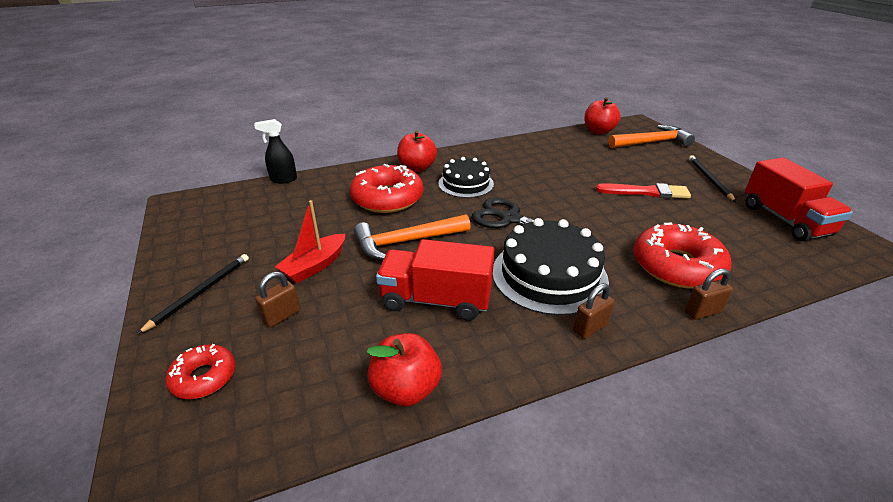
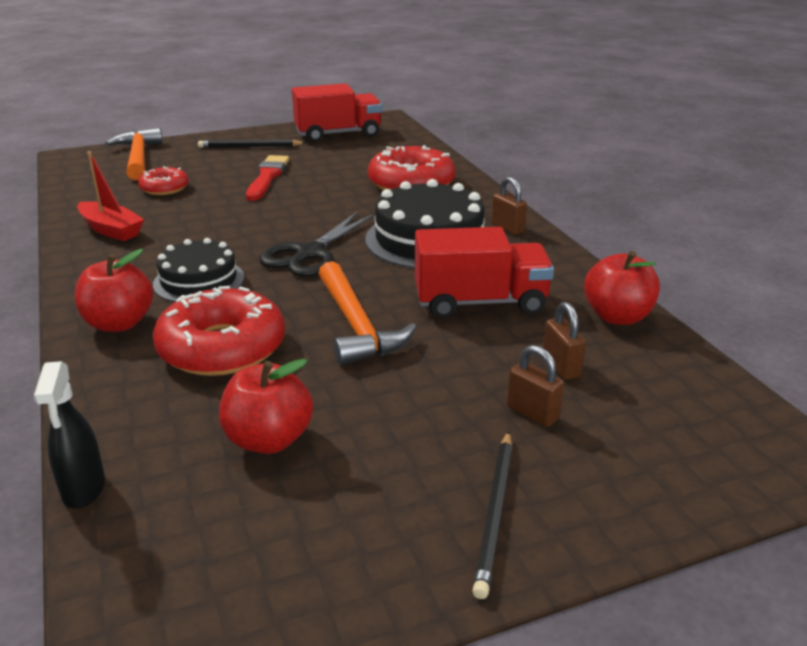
camera: 90 degrees left, 5 degrees down
(200, 292) = (495, 513): black pencil -> black pencil turned 105 degrees counterclockwise
(204, 377) = (660, 458): red donut -> red donut (164, 188)
(315, 266) = (415, 400): red boat -> red boat (111, 230)
(436, 300) = (480, 302): red truck -> red truck turned 105 degrees counterclockwise
(598, 131) = (78, 181): red apple -> red apple (268, 439)
(703, 312) = (476, 184): brown padlock -> brown padlock (561, 367)

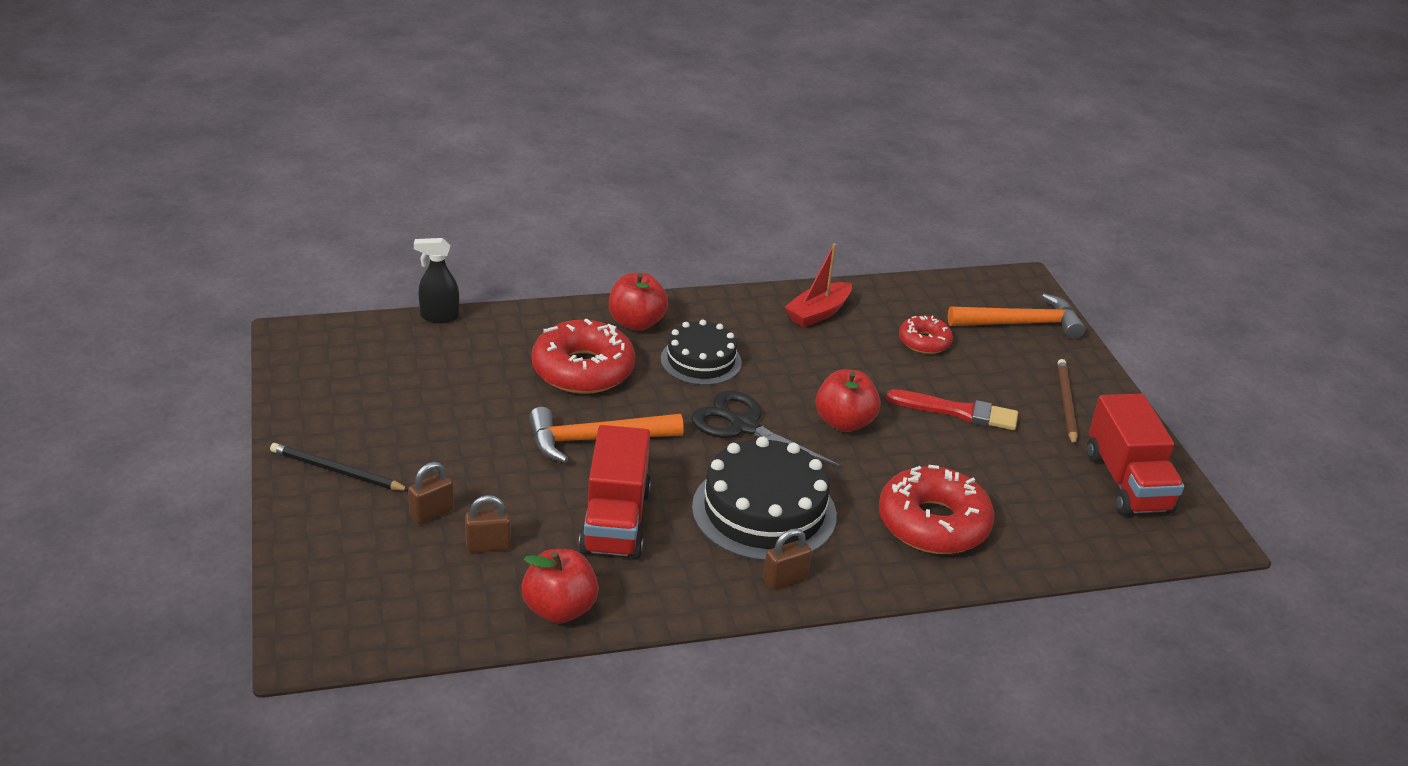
camera: 95 degrees right, 5 degrees up
(249, 147) = (1066, 403): black pencil -> brown pencil
(268, 439) = (456, 385): red apple -> red apple (844, 422)

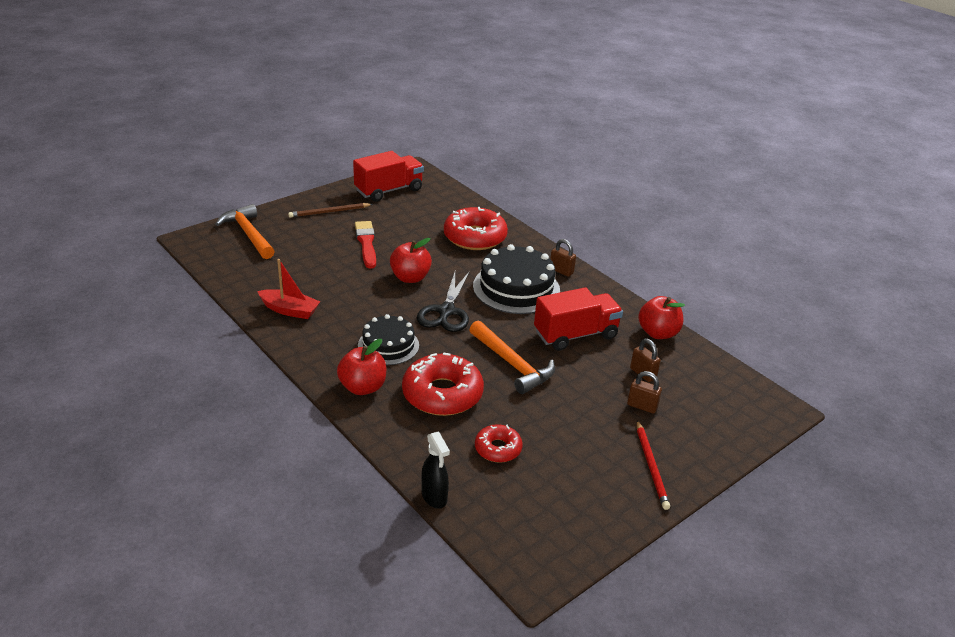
camera: 115 degrees left, 0 degrees up
(336, 471) = (651, 466): black pencil -> red pencil
(924, 342) = (296, 264): red donut -> red donut (498, 449)

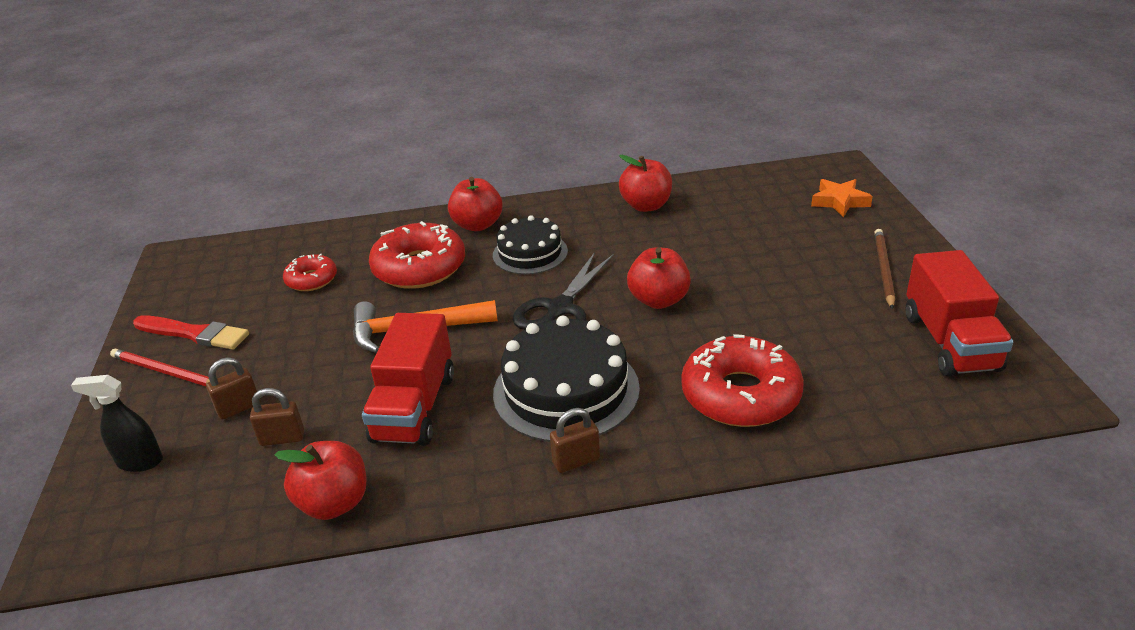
camera: 125 degrees right, 0 degrees up
(248, 234) = (839, 202): orange hammer -> orange star
(289, 310) = (646, 206): red boat -> red apple
(366, 243) = (773, 283): red brush -> red brush (194, 334)
(434, 497) = (304, 232): black spray bottle -> black spray bottle (139, 462)
(446, 311) = (559, 309): black scissors -> black scissors turned 105 degrees counterclockwise

